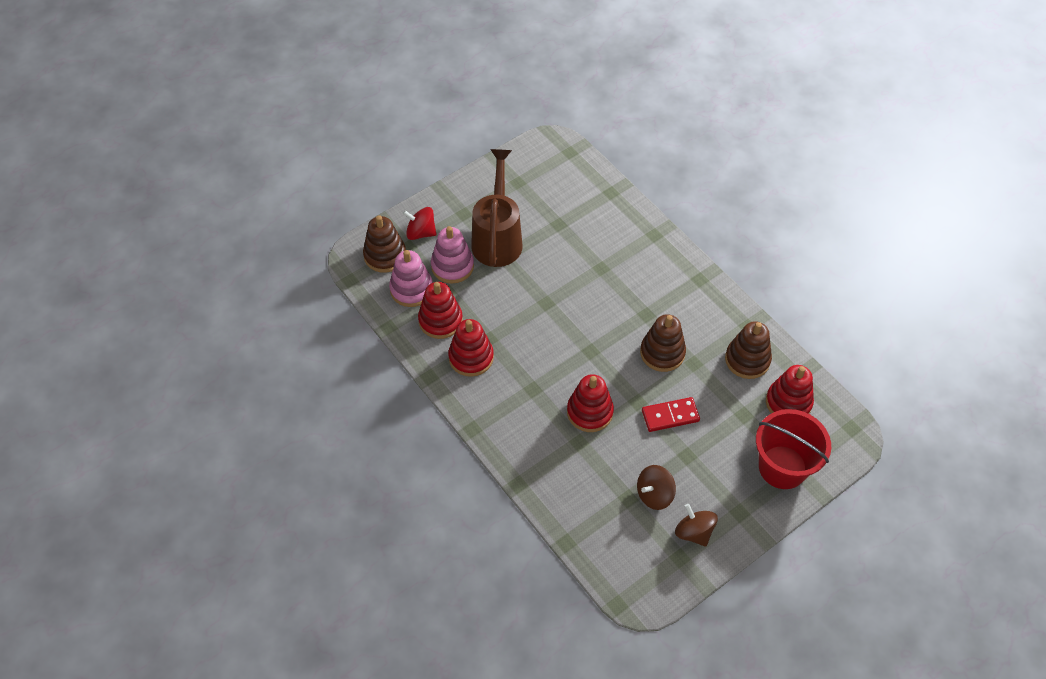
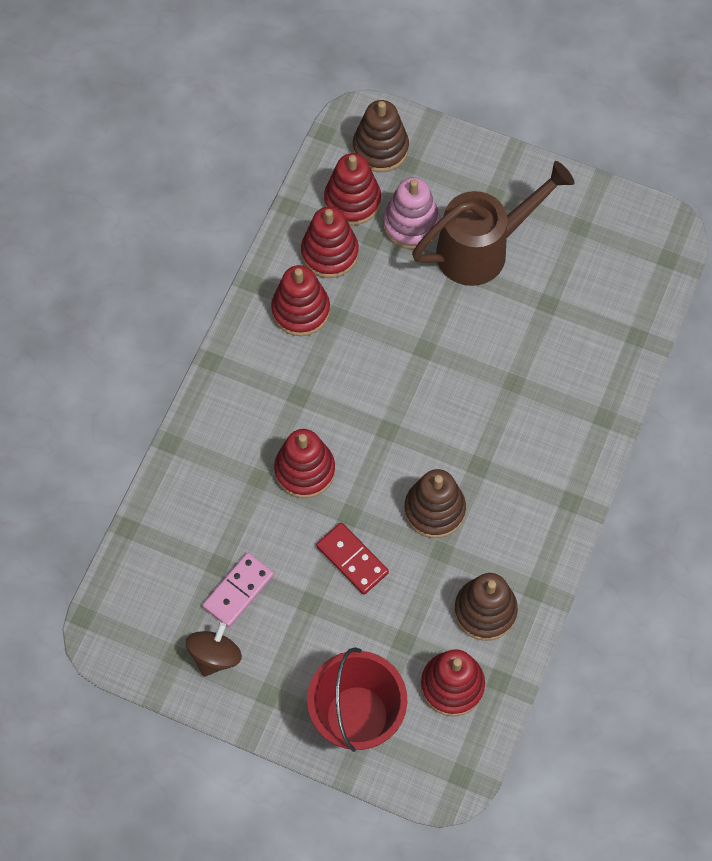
camera: 60 degrees right, 10 degrees up
(411, 289) = (352, 201): pink stacking toy -> red stacking toy
(421, 232) = (436, 166): red spinning top -> none
(654, 494) = (238, 591): brown spinning top -> pink domino

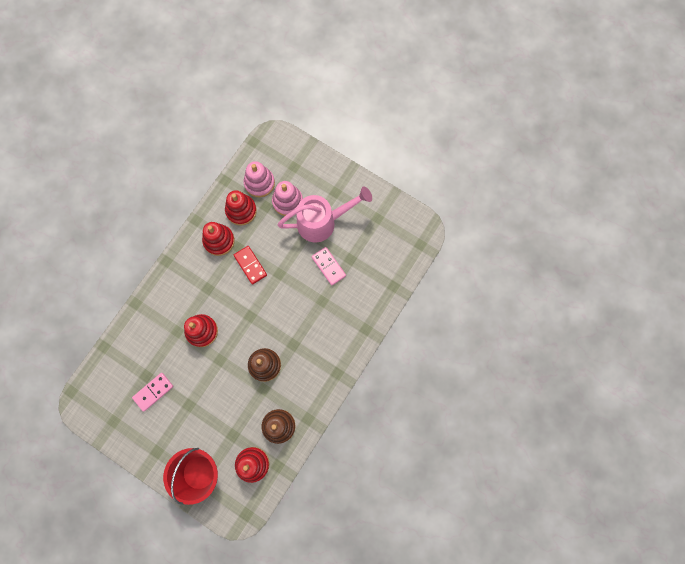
camera: 10 degrees right, 10 degrees up
(215, 655) = (134, 425): brown spinning top -> none
(352, 201) = (259, 183): red stacking toy -> pink stacking toy
(352, 559) = (215, 385): red domino -> red domino (250, 265)
(380, 148) = (281, 155): brown stacking toy -> none
(482, 249) = (322, 222): brown watering can -> pink watering can
(511, 322) = (328, 266): none -> pink domino

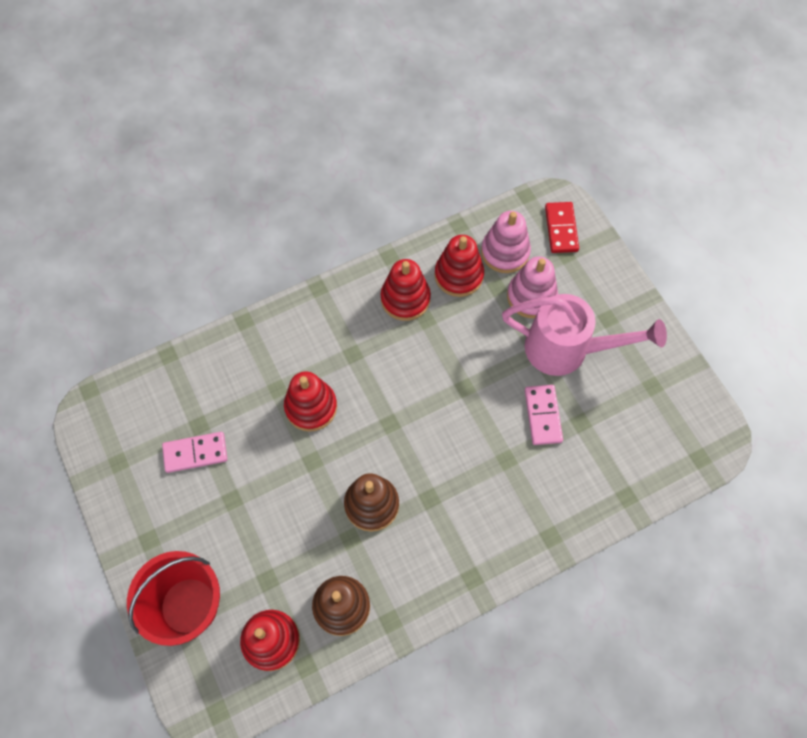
camera: 30 degrees right, 10 degrees down
(250, 265) = (430, 354): red domino -> red domino (561, 229)

